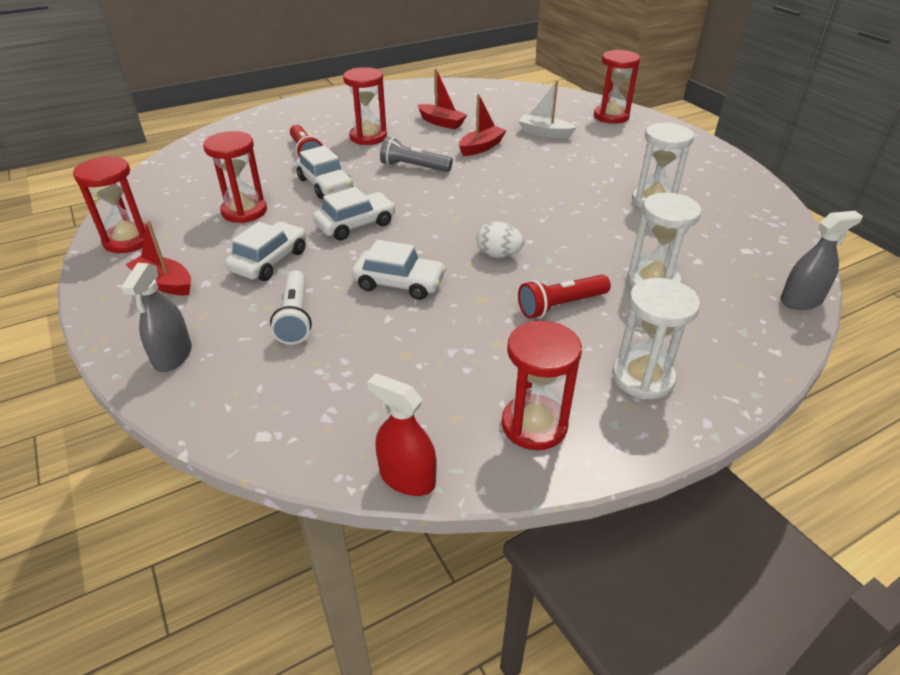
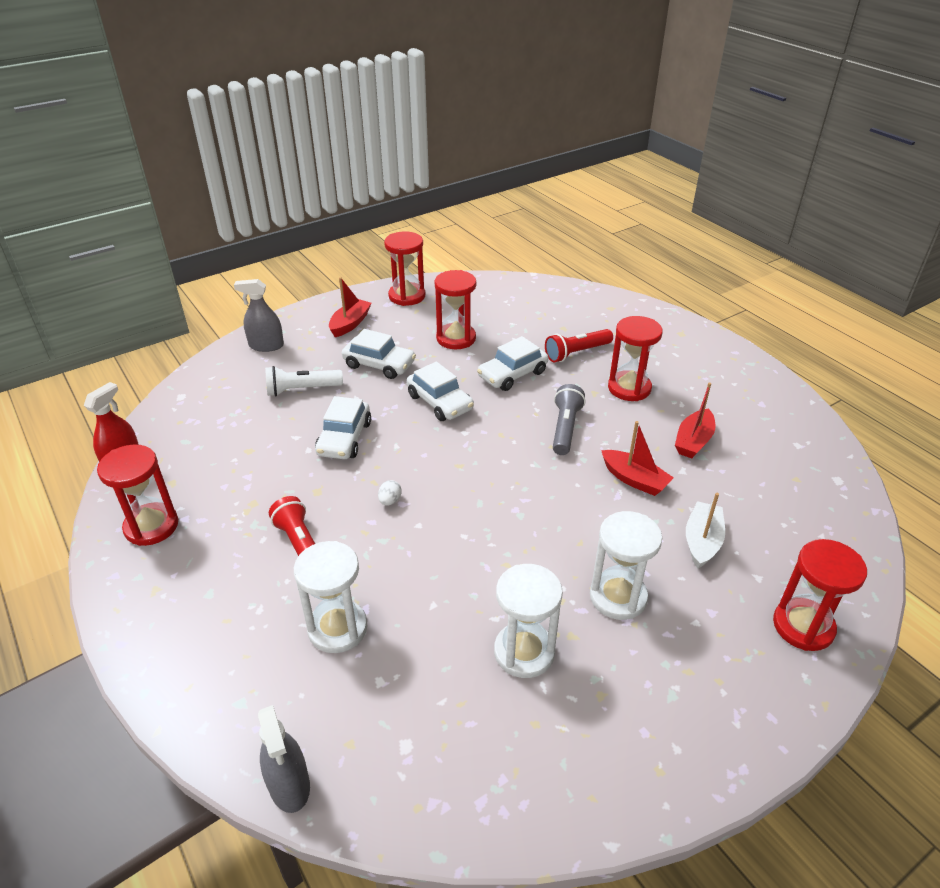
camera: 85 degrees right, 0 degrees up
(498, 255) = (390, 501): white egg -> white egg, size x0.61
(642, 377) = (188, 602): white hourglass -> white hourglass (618, 597)

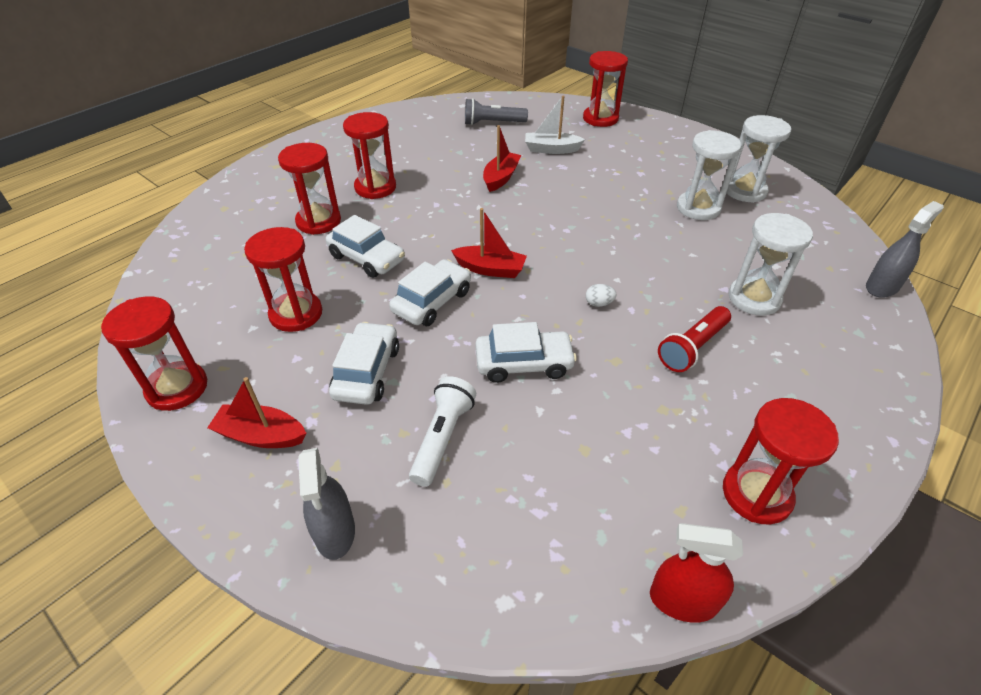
camera: 105 degrees left, 5 degrees up
(302, 390) = (442, 438): white flashlight -> white flashlight turned 135 degrees counterclockwise
(565, 428) = (448, 216): grey flashlight -> grey flashlight (493, 123)
(576, 353) = (318, 221): red flashlight -> red hourglass
(618, 597) = (624, 177): white hourglass -> white hourglass (745, 191)
(693, 441) = (441, 155): red boat -> red boat (490, 269)

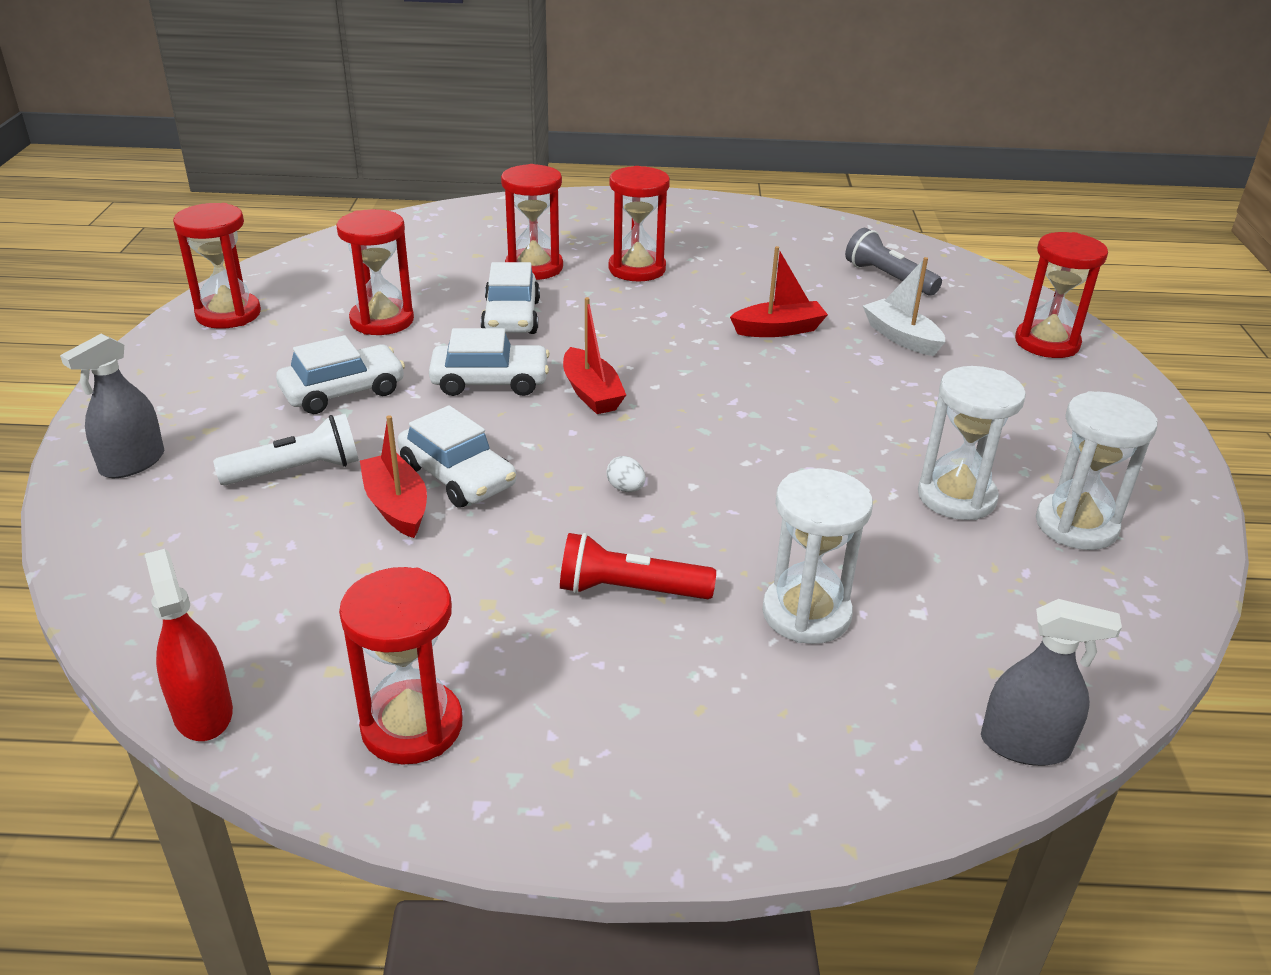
camera: 50 degrees right, 10 degrees down
(261, 435) = (211, 377): red boat -> red boat (397, 506)

